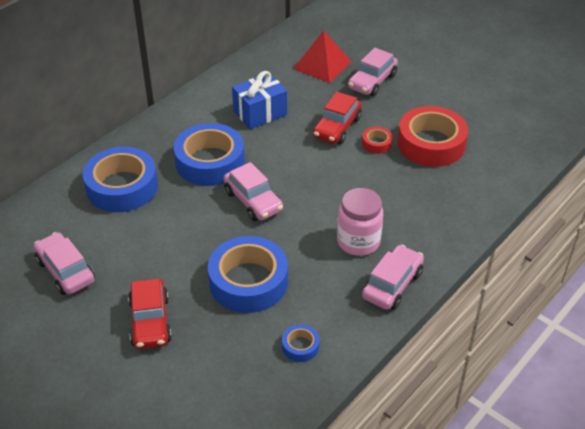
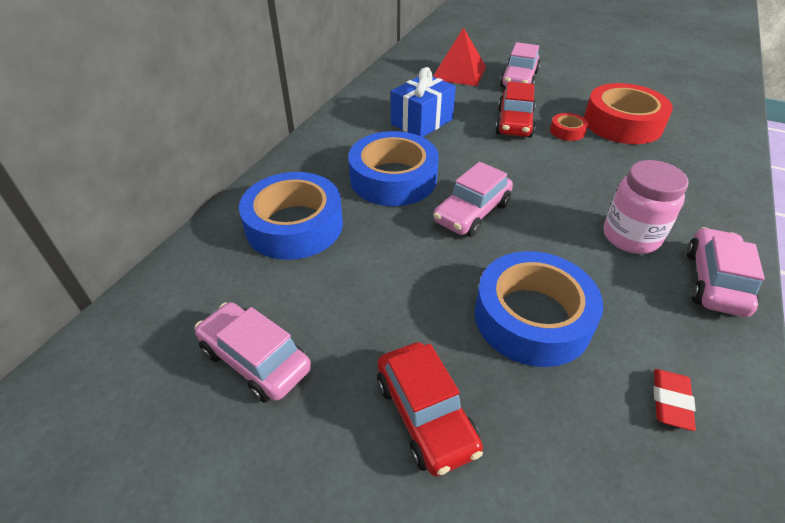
camera: 15 degrees left, 0 degrees up
(253, 201) = (472, 213): pink car -> pink car turned 90 degrees clockwise
(300, 346) = (671, 401): blue tape -> red eraser

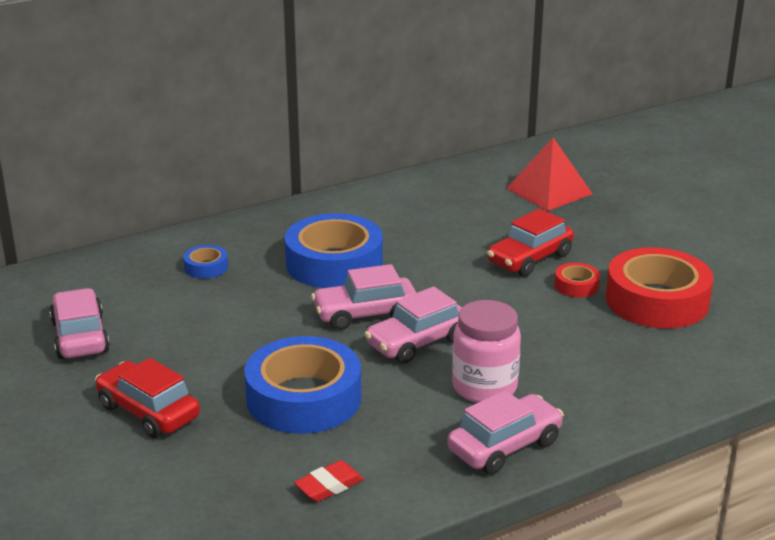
camera: 35 degrees right, 15 degrees down
(294, 225) = (206, 267): blue tape -> blue tape, size x0.44
(421, 122) = (432, 225): blue gift -> none
(425, 415) = (148, 412): red car -> red car turned 120 degrees clockwise
(519, 79) = (609, 219): pink car -> pink car (417, 342)

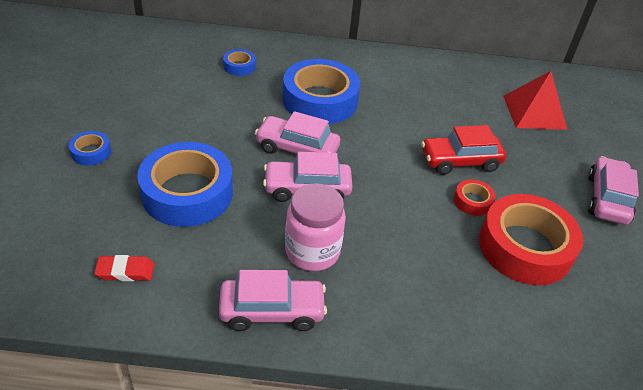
camera: 30 degrees right, 15 degrees up
(80, 337) = (117, 80): pink car -> pink car (607, 199)
(148, 412) = (91, 152): red car -> blue tape

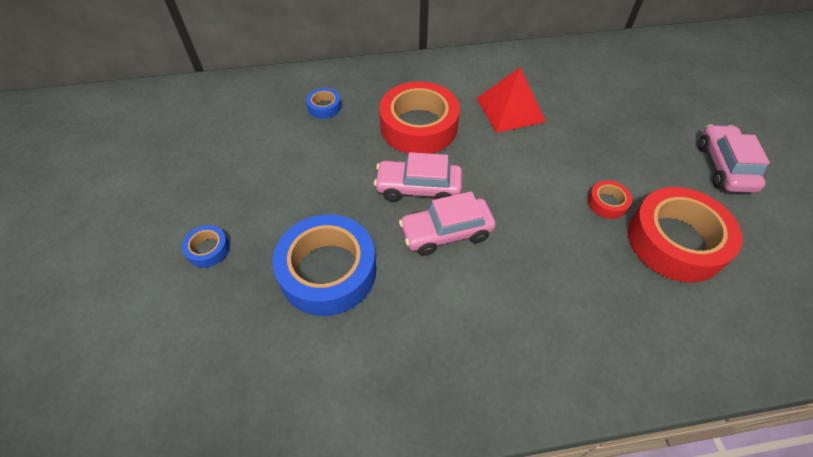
camera: 10 degrees left, 10 degrees up
(125, 271) = (299, 387): red eraser -> none
(272, 311) = (468, 389): pink car -> none
(312, 251) = (480, 305): pink jar -> none
(320, 100) = (419, 126): blue tape -> red tape
(460, 161) = (577, 161): red car -> none
(534, 112) = (622, 89): red pyramid -> red pyramid (510, 109)

